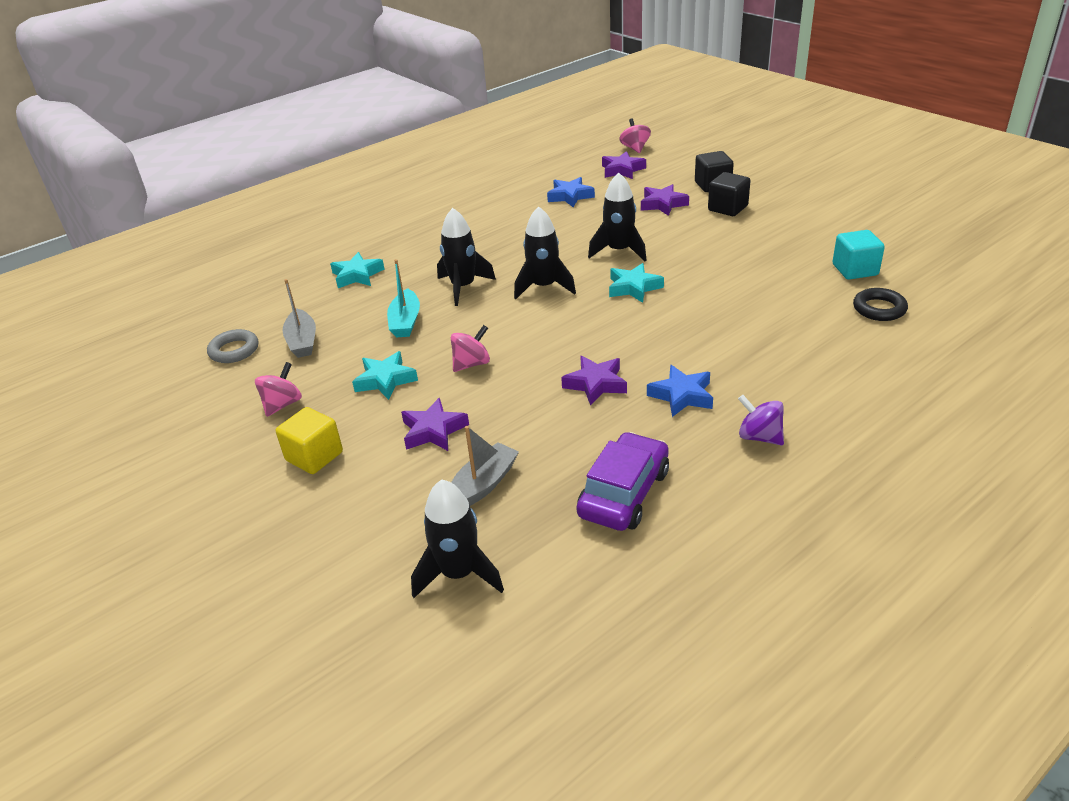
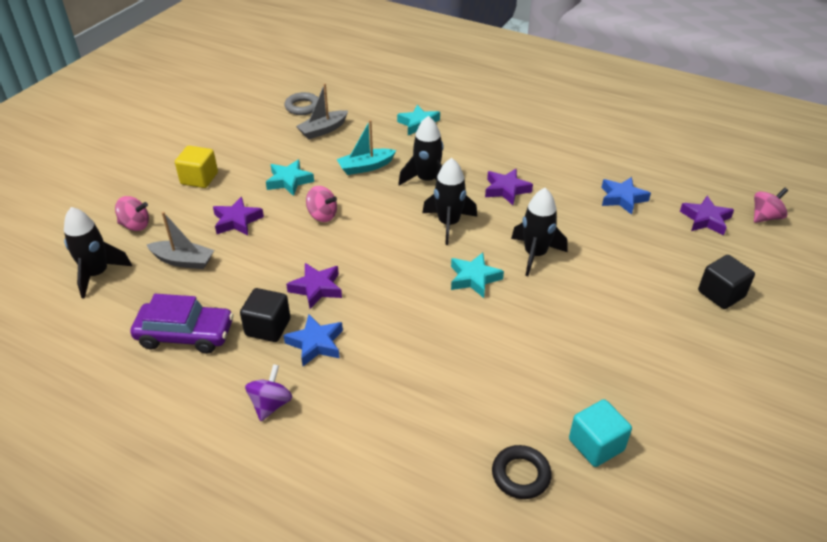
camera: 65 degrees right, 5 degrees up
(282, 404) = (249, 147): pink spinning top -> pink spinning top (135, 225)
(663, 204) = (649, 264): purple star -> purple star (506, 190)
(727, 208) = (674, 315): black cube -> black cube (268, 327)

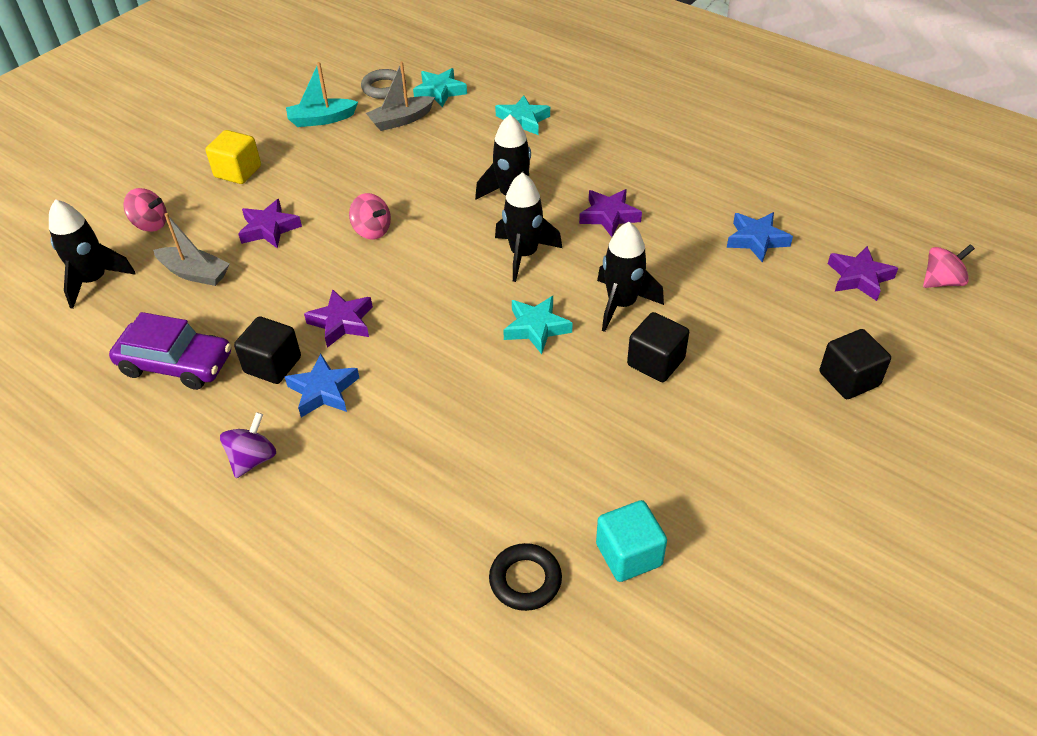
camera: 10 degrees right, 5 degrees up
(289, 181) = (343, 183): turquoise star -> turquoise star (439, 91)
(366, 167) = (441, 172): turquoise boat -> turquoise boat (321, 119)
(573, 295) = (656, 362): none -> black cube

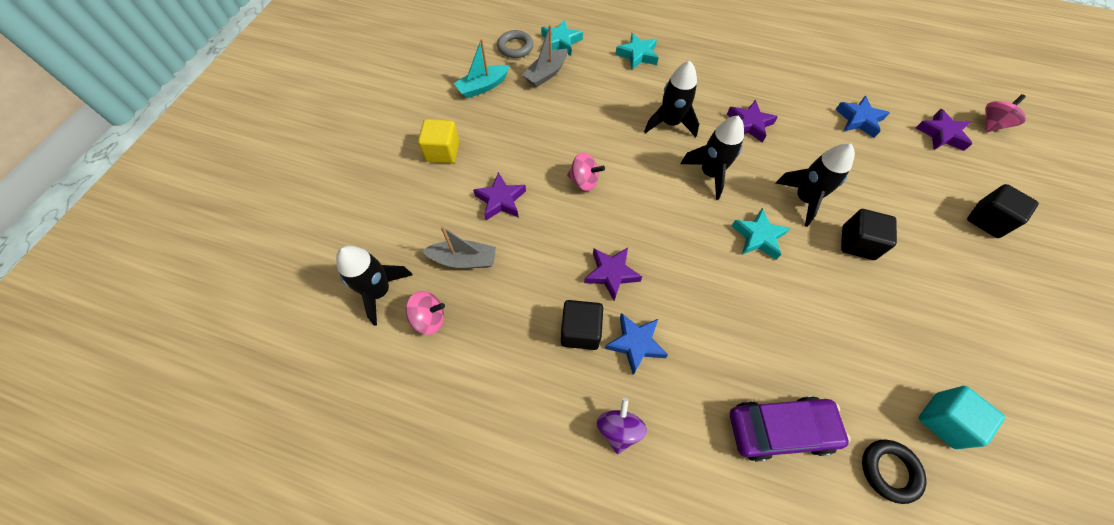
camera: 20 degrees left, 15 degrees up
(150, 224) = (397, 221): pink spinning top -> pink spinning top (429, 319)
(176, 364) = (500, 355): purple car -> purple car (780, 429)

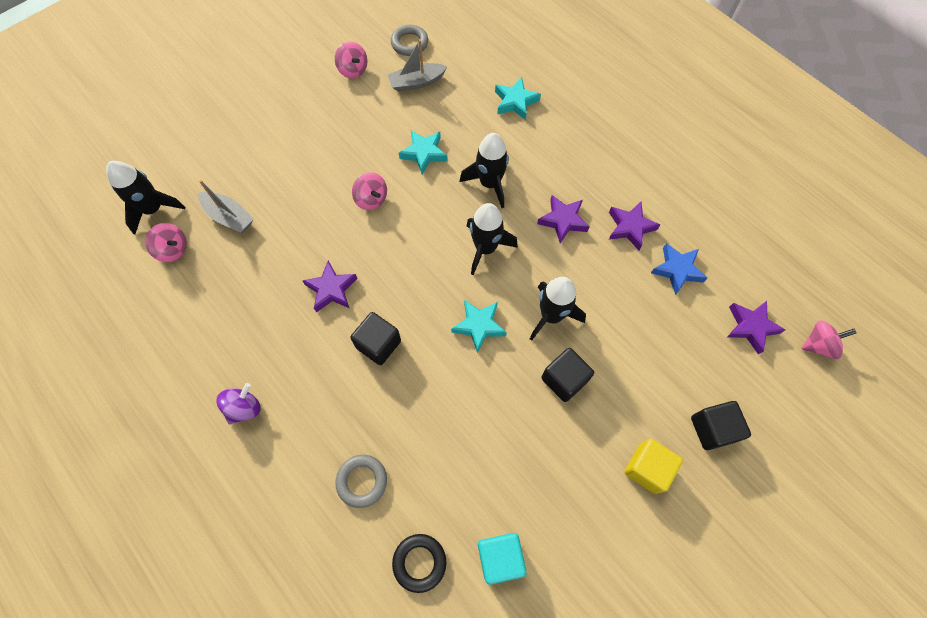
camera: 30 degrees right, 5 degrees up
(443, 152) = (278, 116): yellow cube -> yellow cube (647, 468)
(483, 87) = (353, 70): turquoise boat -> pink spinning top
(501, 200) = (292, 182): purple star -> purple star (630, 227)
(560, 42) = (454, 56): turquoise star -> turquoise star (424, 153)
(580, 331) = (273, 321): black cube -> black cube (378, 344)
(635, 343) = (306, 354): blue star -> none
(780, 429) = (362, 481): purple car -> grey ring

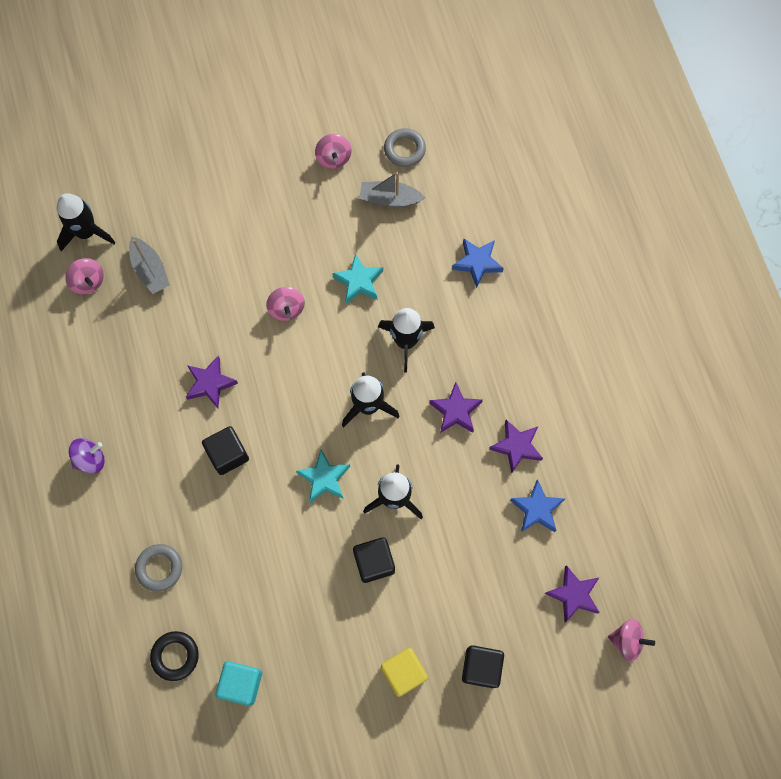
camera: 25 degrees right, 5 degrees up
(515, 102) = (477, 263): turquoise star -> blue star

